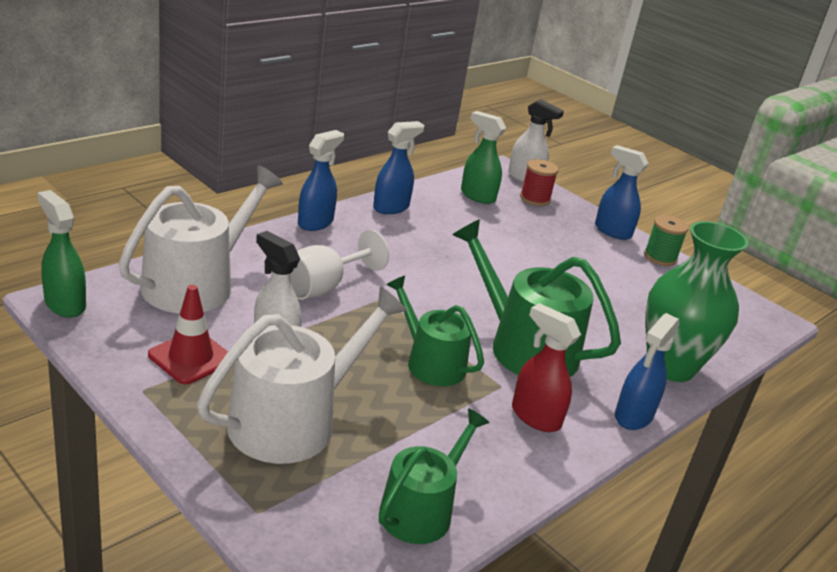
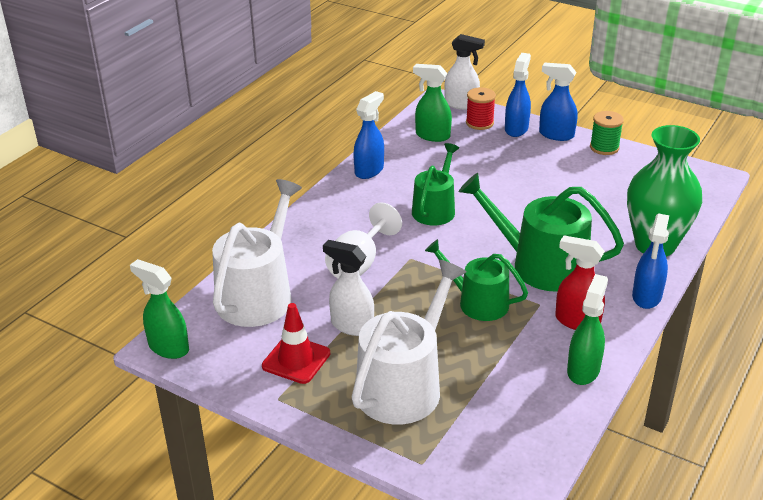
camera: 10 degrees left, 5 degrees up
(316, 222) = (317, 205): blue spray bottle -> blue spray bottle (516, 129)
(421, 510) = (534, 422): green watering can -> green watering can (435, 209)
(514, 471) = (583, 370): none -> green spray bottle

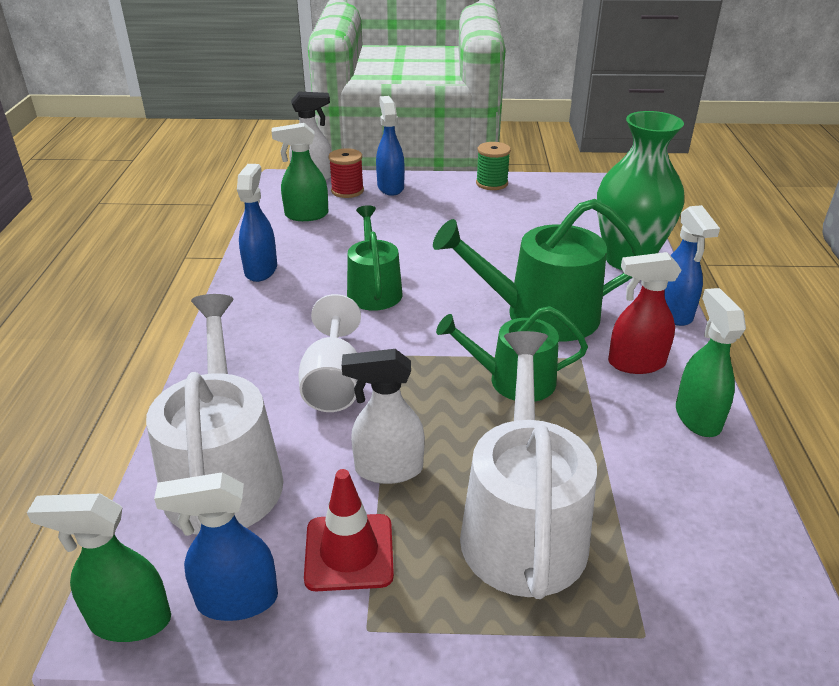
camera: 30 degrees left, 0 degrees up
(556, 135) = (435, 183): blue spray bottle -> blue spray bottle (236, 600)

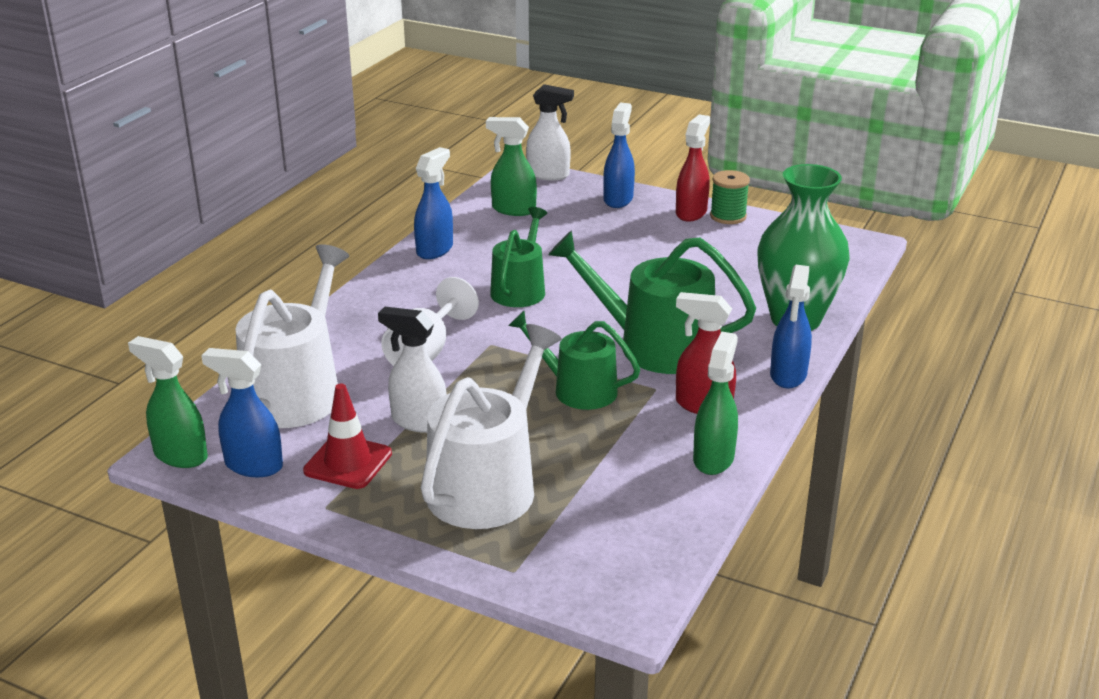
camera: 25 degrees right, 5 degrees down
(347, 191) = (572, 194): red spool -> none
(460, 186) = (691, 212): none -> red spray bottle

